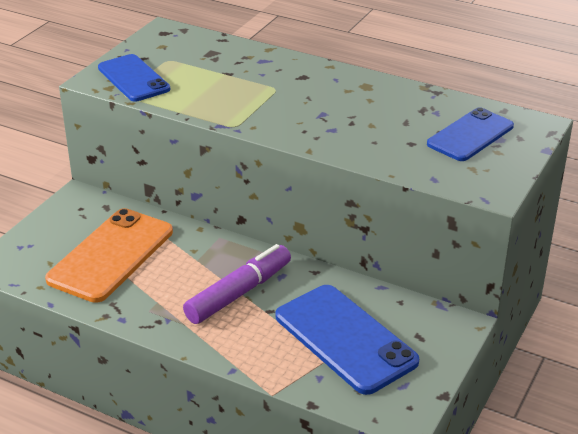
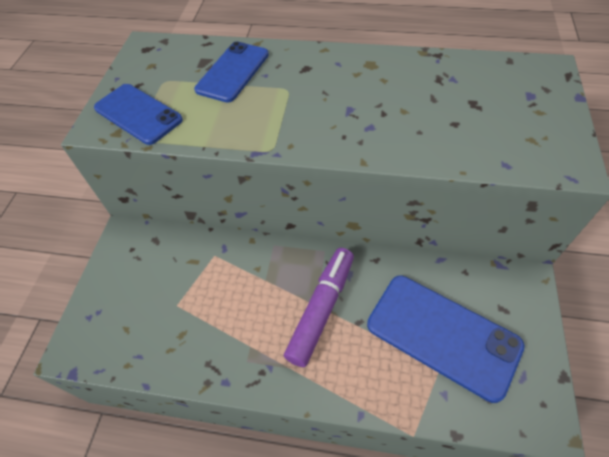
camera: 15 degrees left, 20 degrees up
(111, 255) = (182, 300): orange phone -> none
(470, 135) = (502, 98): blue phone -> blue phone (233, 72)

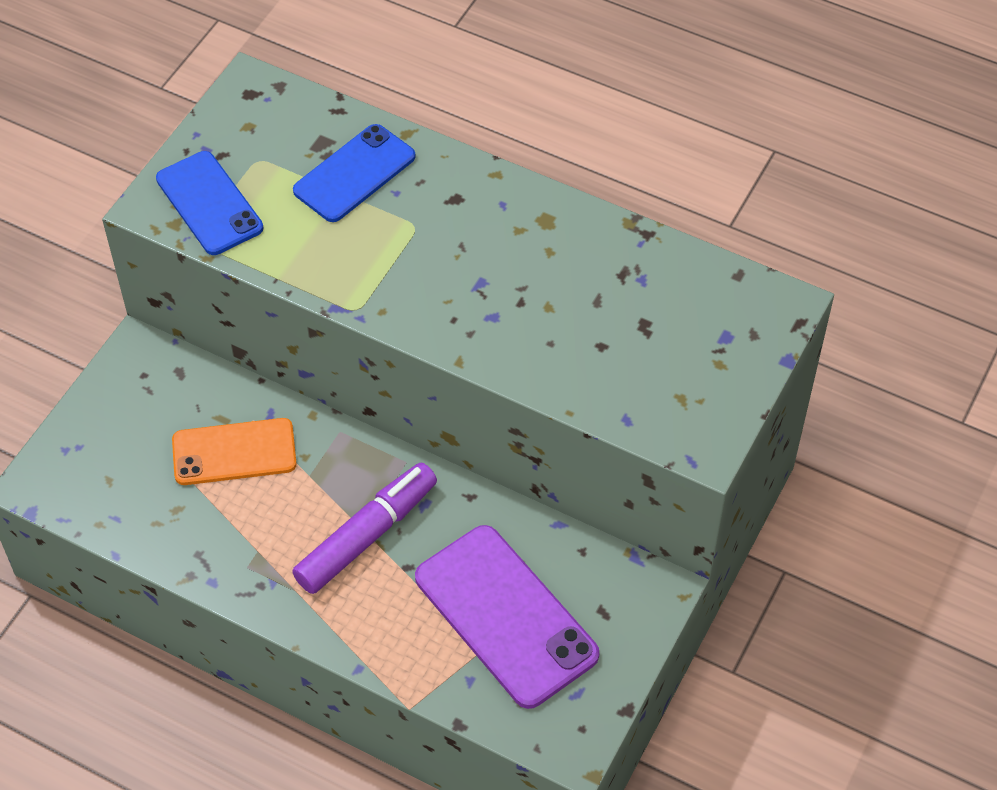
camera: 15 degrees right, 0 degrees up
(209, 281) = (234, 452): none -> orange phone
(442, 335) = (506, 616): blue phone -> purple phone

